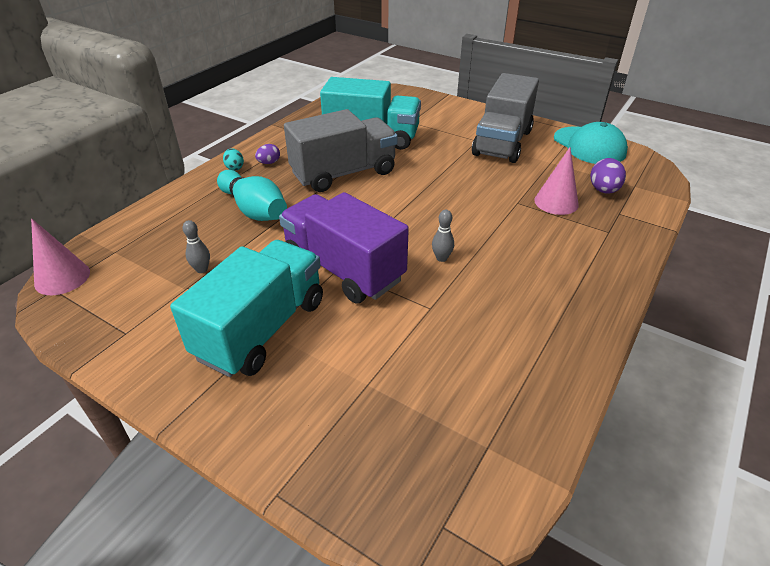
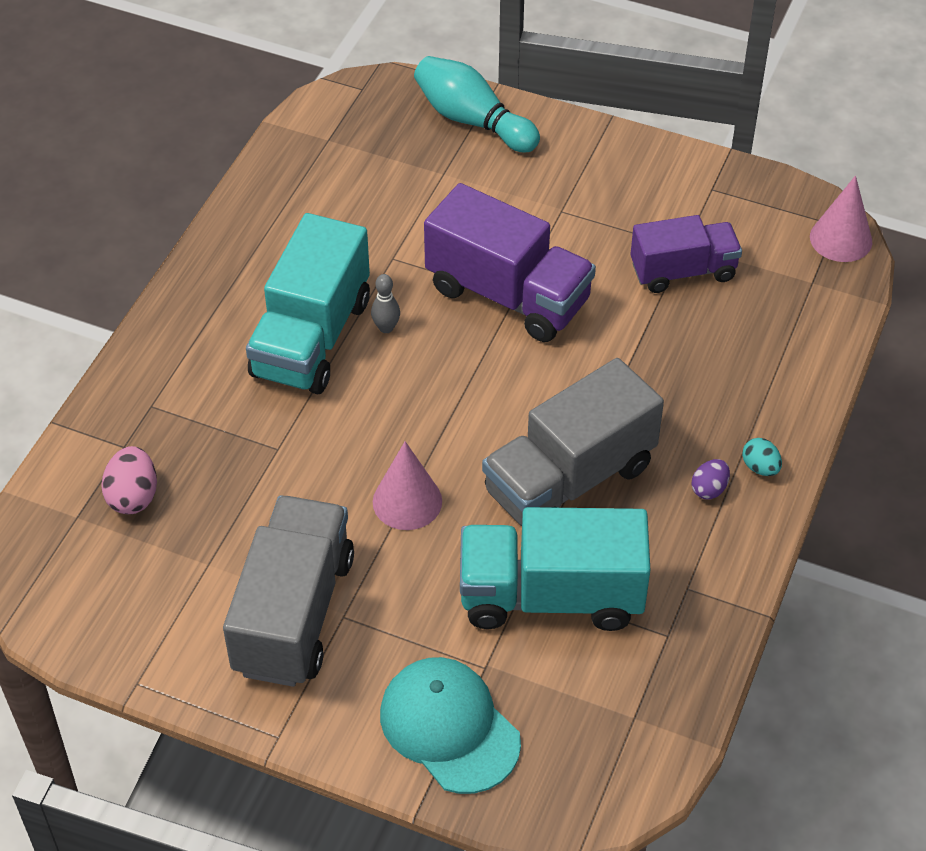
camera: 170 degrees right, 10 degrees up
(202, 269) = (683, 271): grey bowling pin -> purple truck
(254, 210) = (673, 377): turquoise bowling pin -> turquoise bowling pin (472, 120)
(262, 329) = (571, 211): turquoise truck -> turquoise truck (311, 338)
(556, 202) = (216, 457): pink cone -> pink cone (407, 501)
(589, 146) = (124, 628): turquoise cap -> turquoise cap (449, 727)
(603, 190) = (133, 496): purple egg -> pink egg

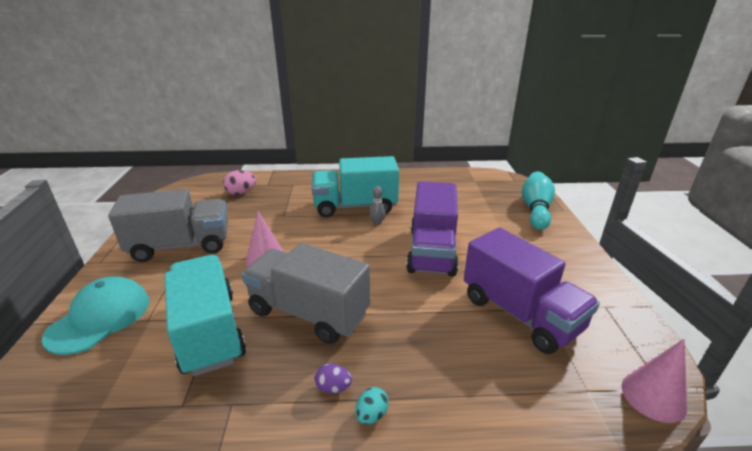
camera: 65 degrees right, 20 degrees down
(683, 271) = (520, 314): purple truck -> purple truck, size x1.55

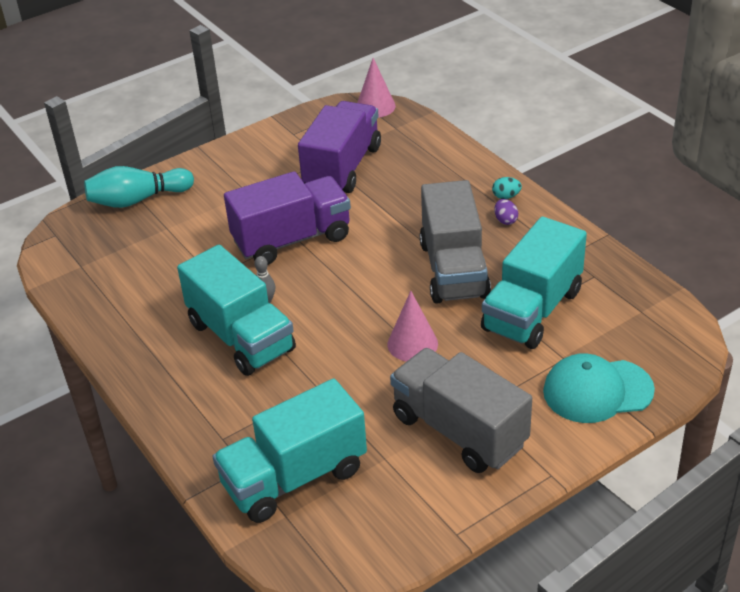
camera: 120 degrees left, 10 degrees up
(241, 193) = (294, 477): pink egg -> turquoise truck

